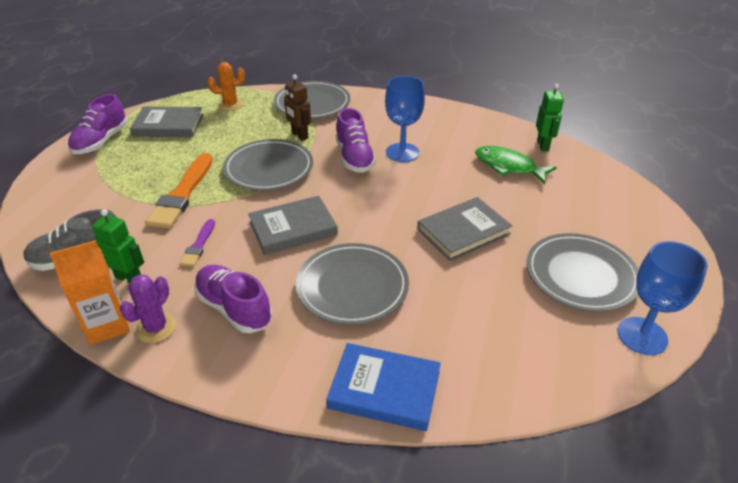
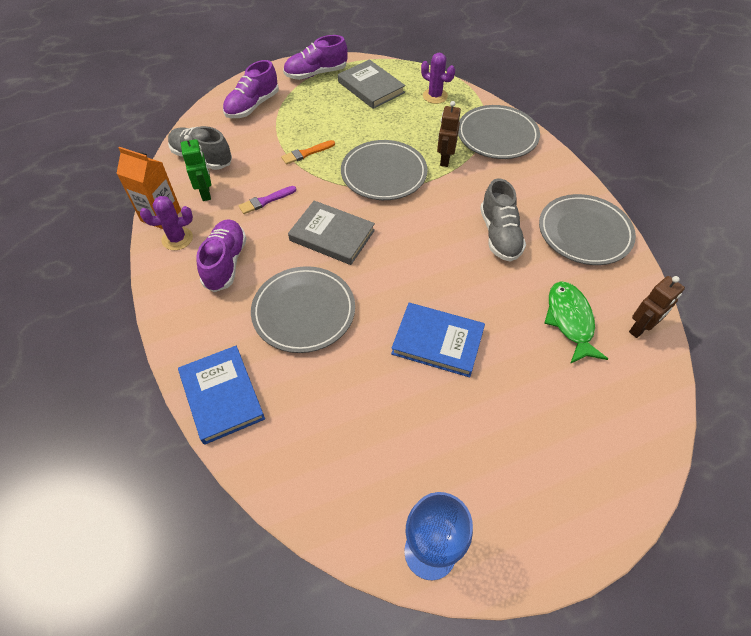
camera: 50 degrees right, 15 degrees up
(182, 194) = (306, 153): orange brush -> orange brush, size x0.52
(230, 105) = (435, 96): orange cactus -> purple cactus
(354, 157) = (456, 211): purple shoe -> purple shoe (252, 106)
(402, 152) = (499, 235): blue goblet -> grey shoe
(463, 231) = (437, 341): grey book -> blue book
(543, 145) = (640, 328): green robot -> brown robot
(580, 275) = (467, 462): grey plate -> grey plate (584, 232)

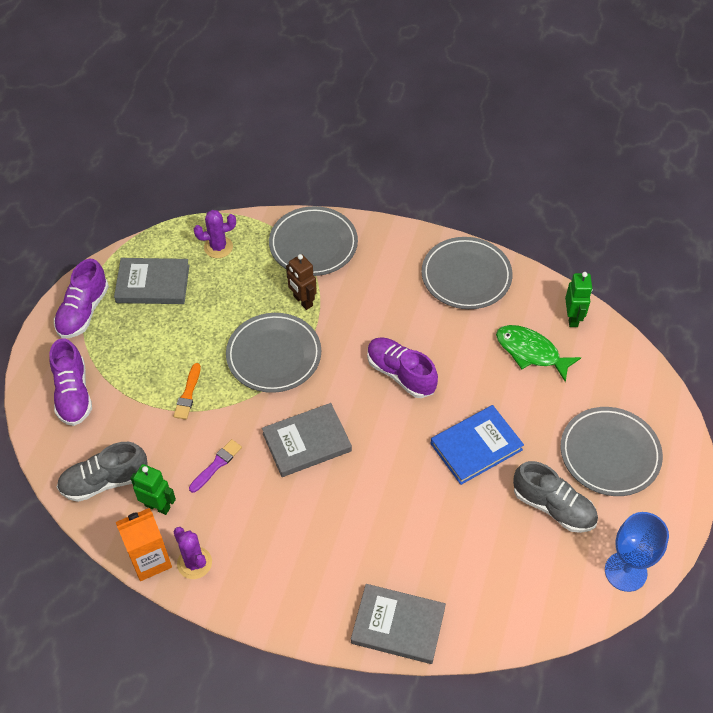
camera: 50 degrees left, 0 degrees up
(177, 239) = (194, 563): purple cactus -> purple cactus turned 60 degrees counterclockwise
(222, 396) = (398, 625): blue book -> grey book
(225, 263) = (261, 541): purple shoe -> purple shoe (400, 374)
(265, 201) = (216, 465): purple brush -> purple brush turned 150 degrees counterclockwise
(304, 311) = (368, 516): grey plate -> grey plate (609, 454)
(499, 235) = (417, 329): grey shoe -> grey shoe (553, 507)
(640, 328) = (572, 318): brown robot -> green robot

